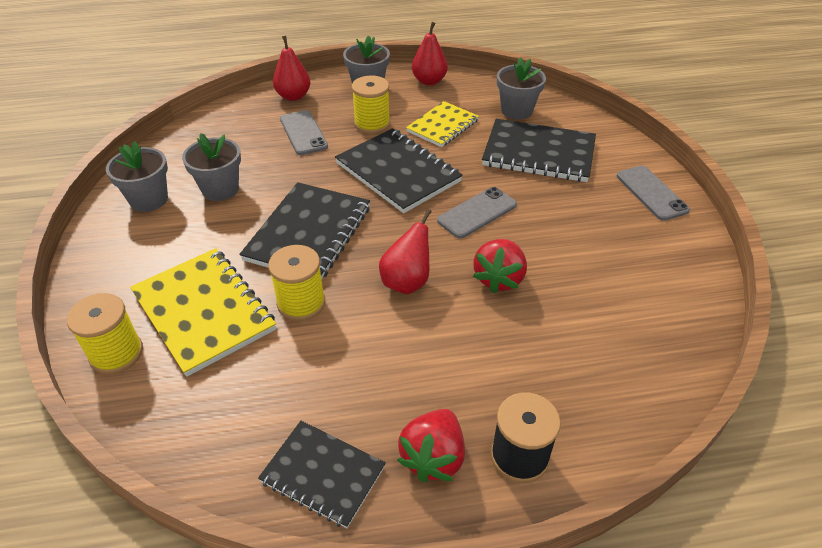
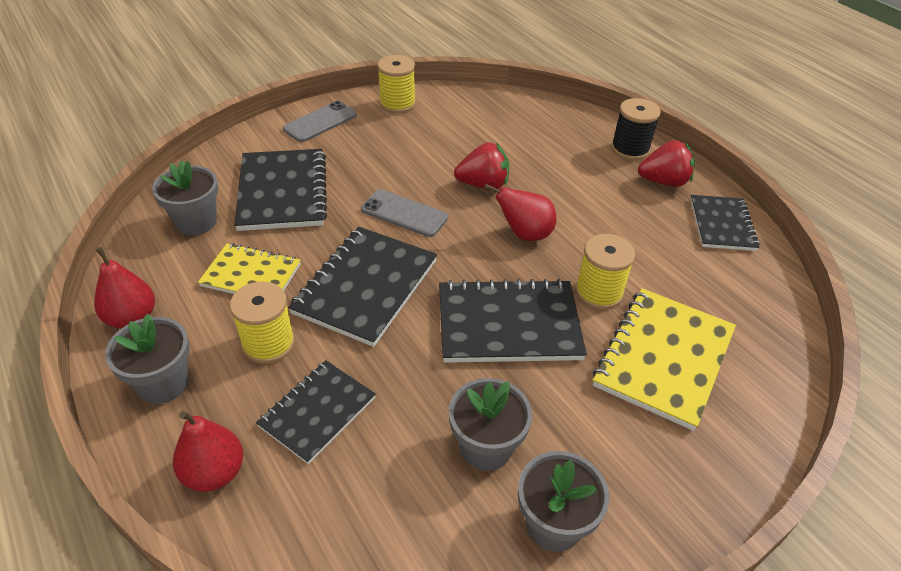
camera: 115 degrees left, 0 degrees up
(116, 353) = (759, 399): yellow spool -> yellow spool (397, 104)
(303, 133) = (317, 412): grey phone -> black notebook

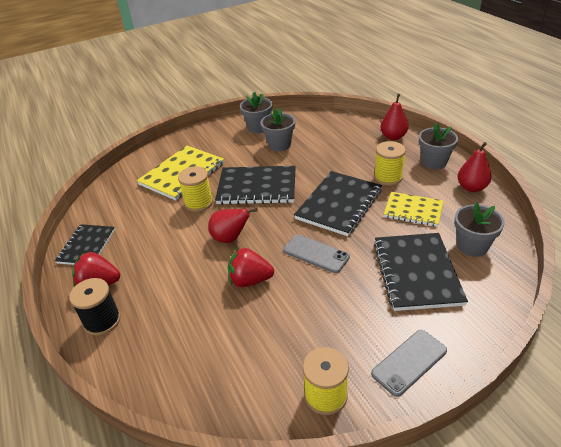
camera: 170 degrees left, 5 degrees down
(317, 412) = (355, 154): black notebook -> none

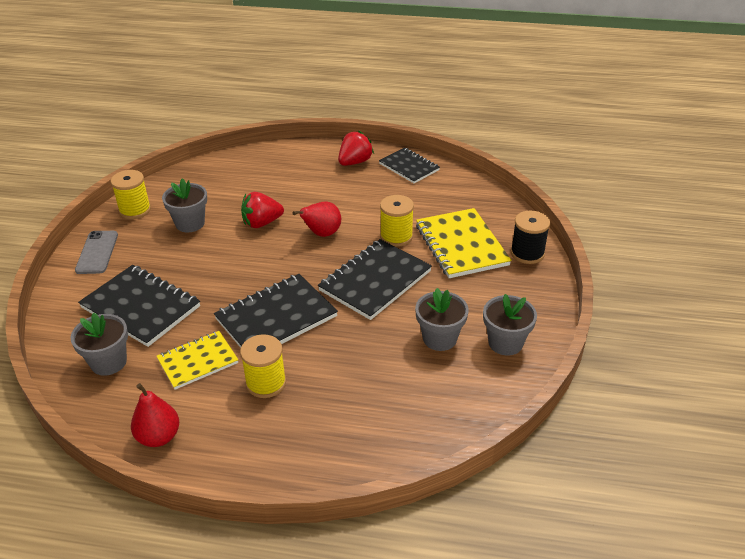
camera: 125 degrees right, 0 degrees up
(102, 321) = (315, 155): black spool -> black spool (527, 253)
(250, 280) = (262, 223): red strawberry -> red strawberry turned 150 degrees counterclockwise
(316, 254) = (239, 267): grey phone -> none
(339, 204) = (276, 318): black notebook -> black notebook turned 75 degrees clockwise
(393, 137) = (333, 454): red pear -> none
(434, 162) = (236, 446): grey flower pot -> grey flower pot (190, 223)

